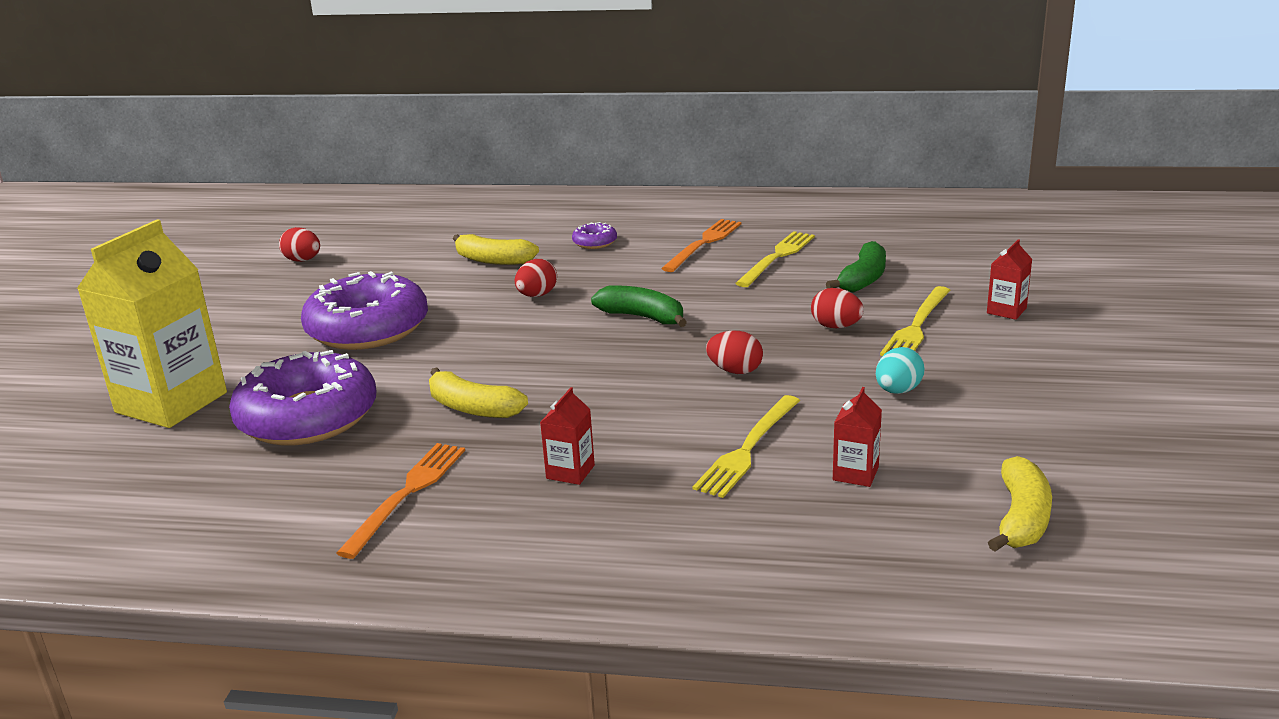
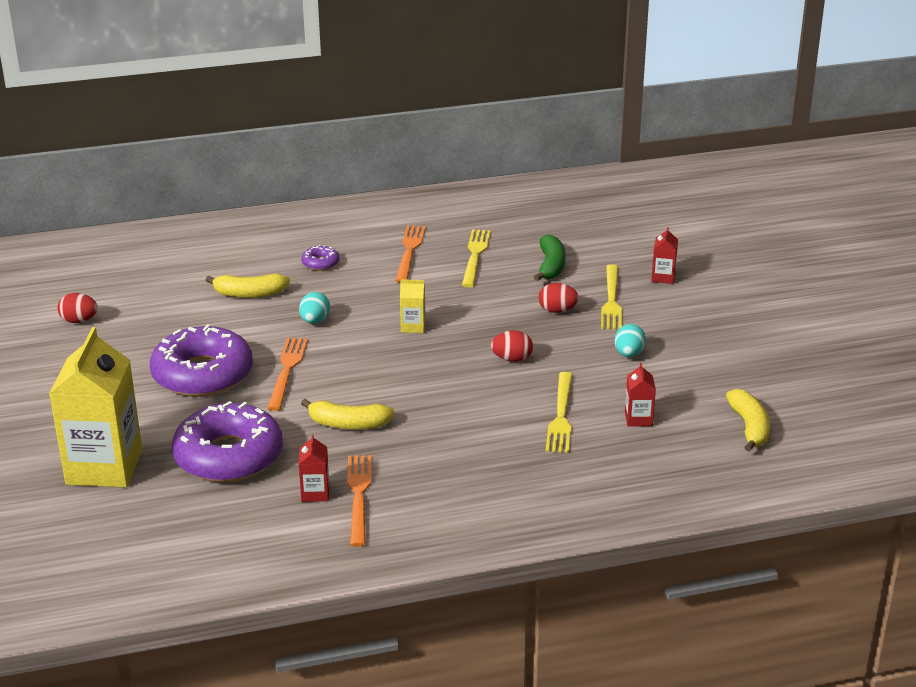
camera: 25 degrees left, 5 degrees up
(459, 339) = (287, 371): none -> orange fork
(537, 295) = (315, 321): red egg -> turquoise egg
(570, 472) = (457, 456): red carton -> red carton (315, 493)
(643, 317) = (413, 326): green banana -> yellow carton

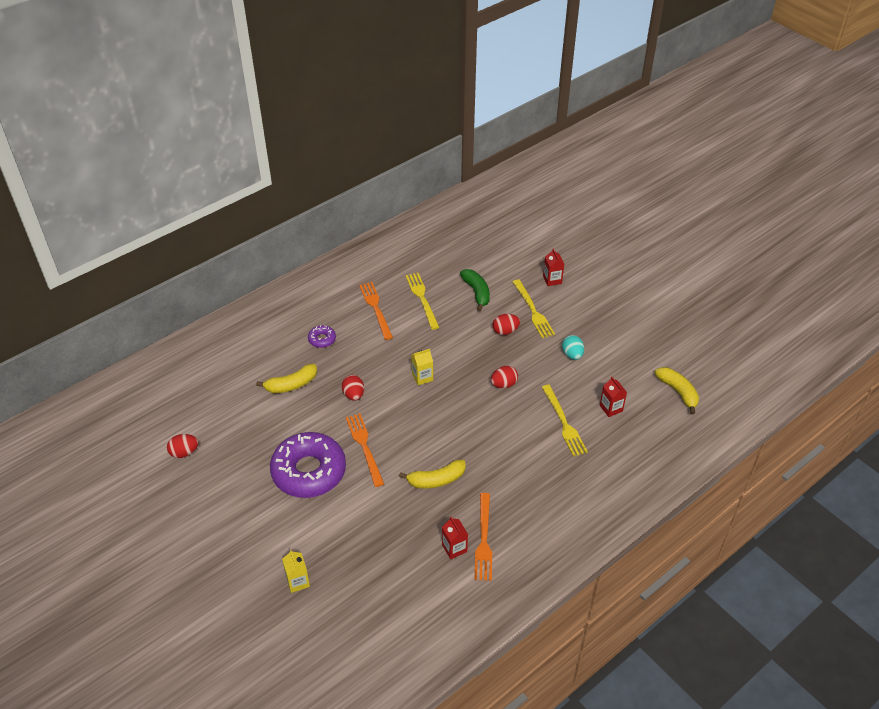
camera: 25 degrees left, 15 degrees up
(104, 467) = (298, 581): yellow carton -> yellow carton, size x0.42
(228, 456) = (376, 538): purple donut -> none
(315, 321) = (353, 395): turquoise egg -> red egg
(359, 496) = (483, 539): orange fork -> orange fork turned 150 degrees counterclockwise

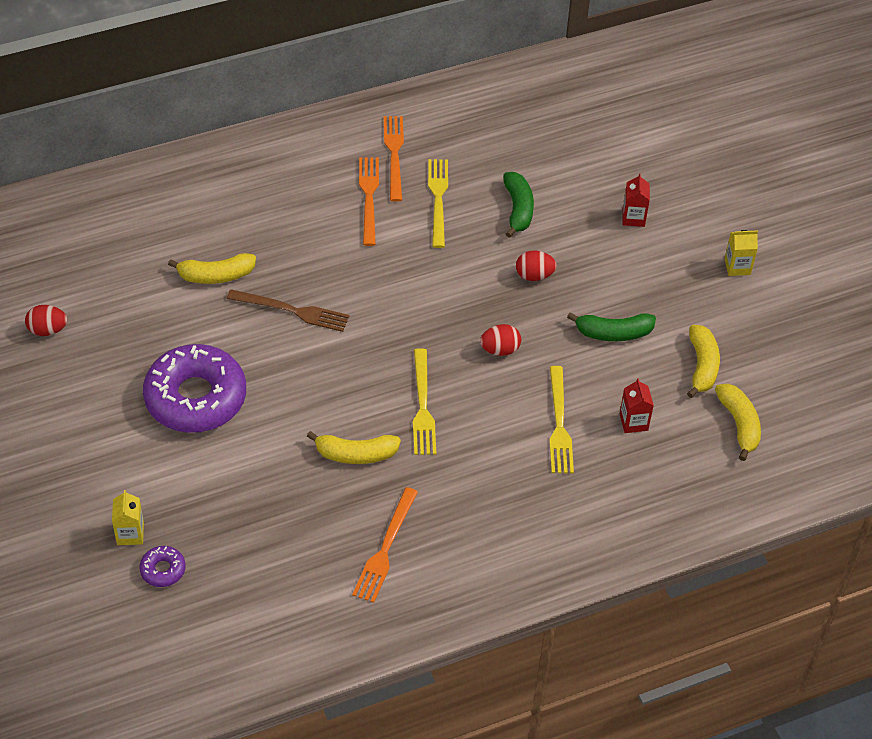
camera: 15 degrees right, 5 degrees up
(322, 339) = (279, 223): purple donut -> purple donut (163, 570)
(353, 395) = (292, 311): red egg -> brown fork
(364, 447) = (279, 385): orange fork -> orange fork (394, 155)
(422, 377) = (393, 311): yellow carton -> yellow carton (737, 266)
(454, 548) = (343, 548): red carton -> none
(533, 311) = (586, 256): yellow fork -> yellow fork (422, 406)
(572, 355) = (613, 333): turquoise egg -> green banana
(637, 361) = (702, 366): none -> yellow banana

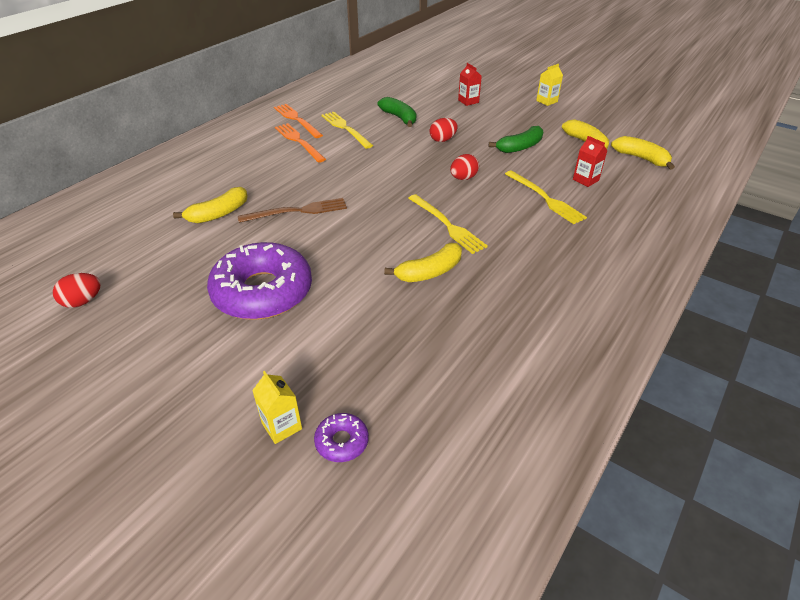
camera: 30 degrees left, 10 degrees down
(385, 548) = (519, 322): orange fork -> none

